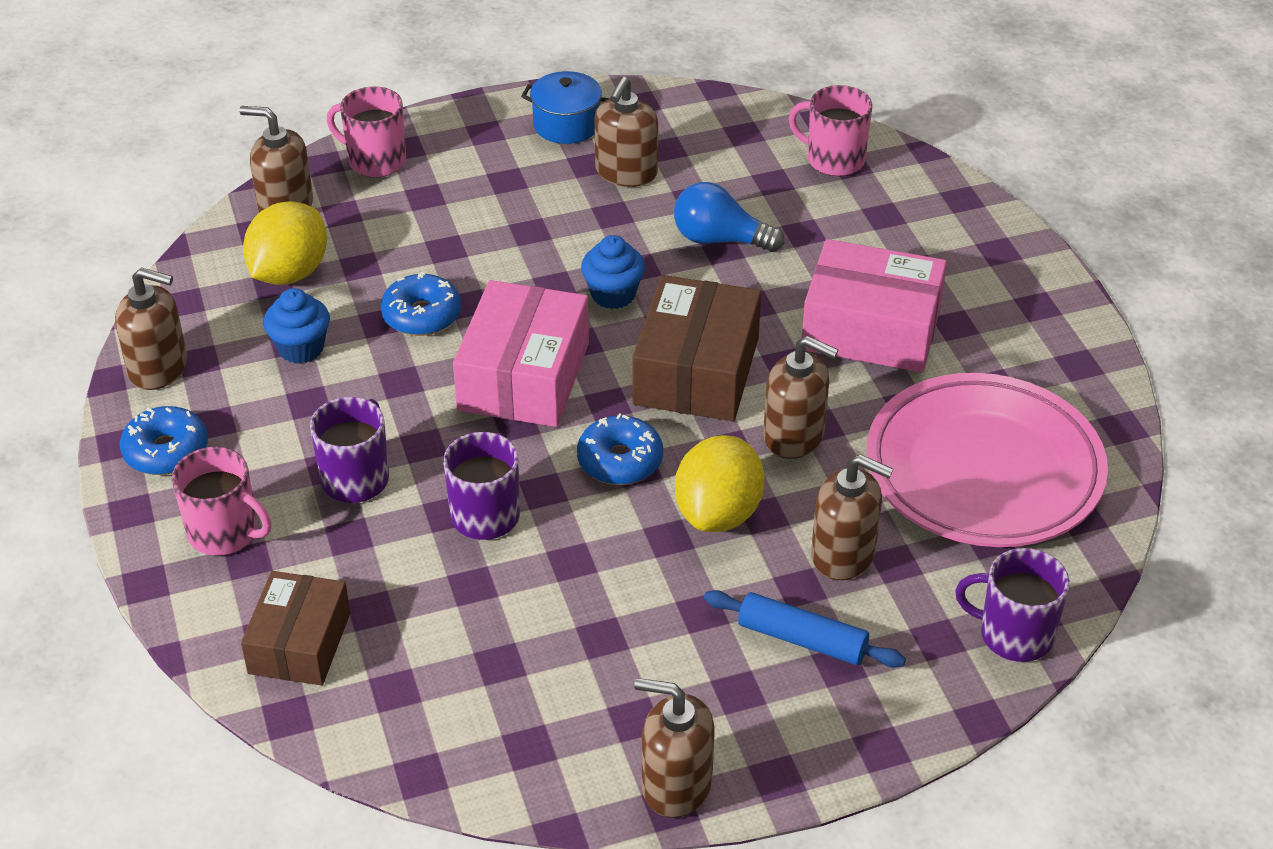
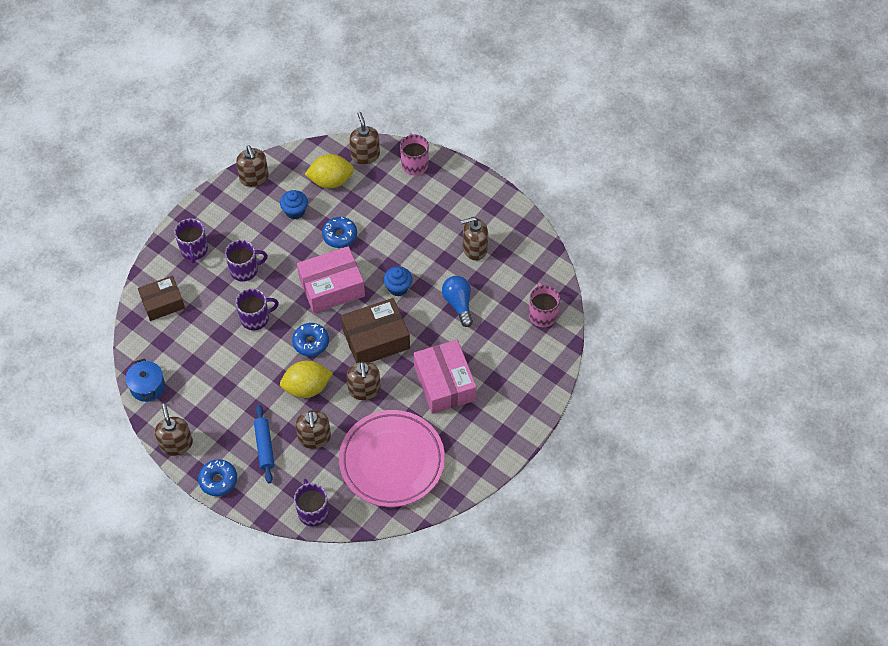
camera: 55 degrees right, 15 degrees up
(166, 451) = (218, 208): blue donut -> blue donut (218, 480)
(225, 533) = (194, 250): pink mug -> purple mug
(566, 125) = (488, 211): blue pot -> blue pot (147, 386)

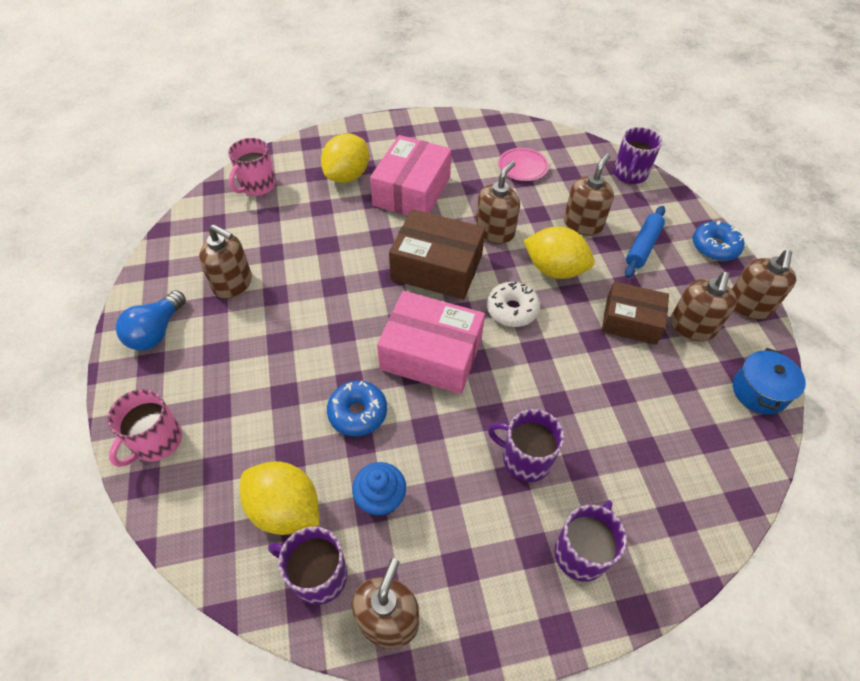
camera: 140 degrees left, 5 degrees down
(163, 303) = (681, 496): brown box -> brown box (631, 321)
(256, 318) = (558, 381): purple mug -> purple mug (318, 575)
(311, 342) = (512, 310): blue donut -> white donut
(365, 155) = (195, 514): brown soap dispenser -> brown soap dispenser (692, 327)
(392, 461) = (522, 167): pink plate -> pink plate, size x0.42
(398, 288) = (358, 301): blue cupcake -> none
(458, 304) = (318, 244): blue light bulb -> blue light bulb (156, 332)
(497, 364) = (347, 176): none -> yellow lemon

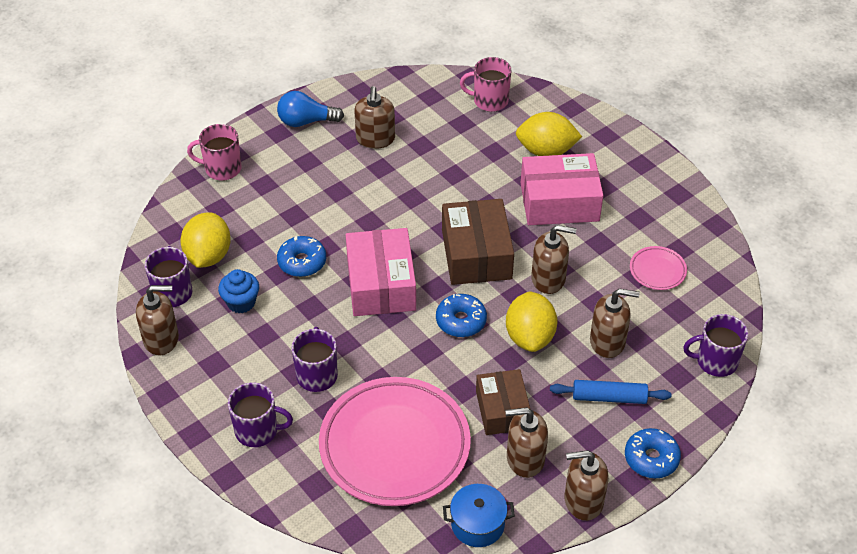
camera: 65 degrees right, 5 degrees down
(512, 310) = (461, 321): white donut -> blue donut
(646, 423) = (394, 446): none -> pink plate

